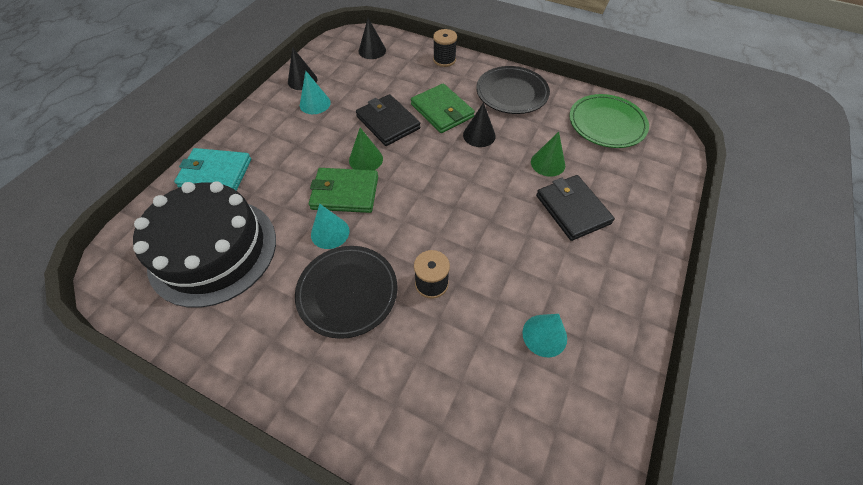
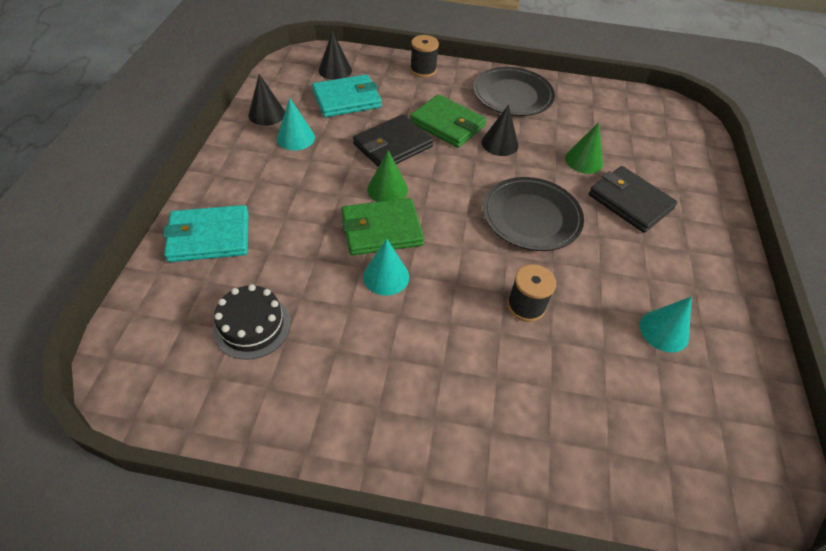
camera: 20 degrees left, 5 degrees down
(213, 250) = (252, 326): black cake -> black cake, size x0.48
(347, 292) = (439, 336): black plate -> black plate (531, 217)
(370, 77) = (347, 99): none -> turquoise wallet
(388, 122) = (393, 145): black wallet -> black wallet turned 75 degrees counterclockwise
(606, 124) = (621, 112): green plate -> none

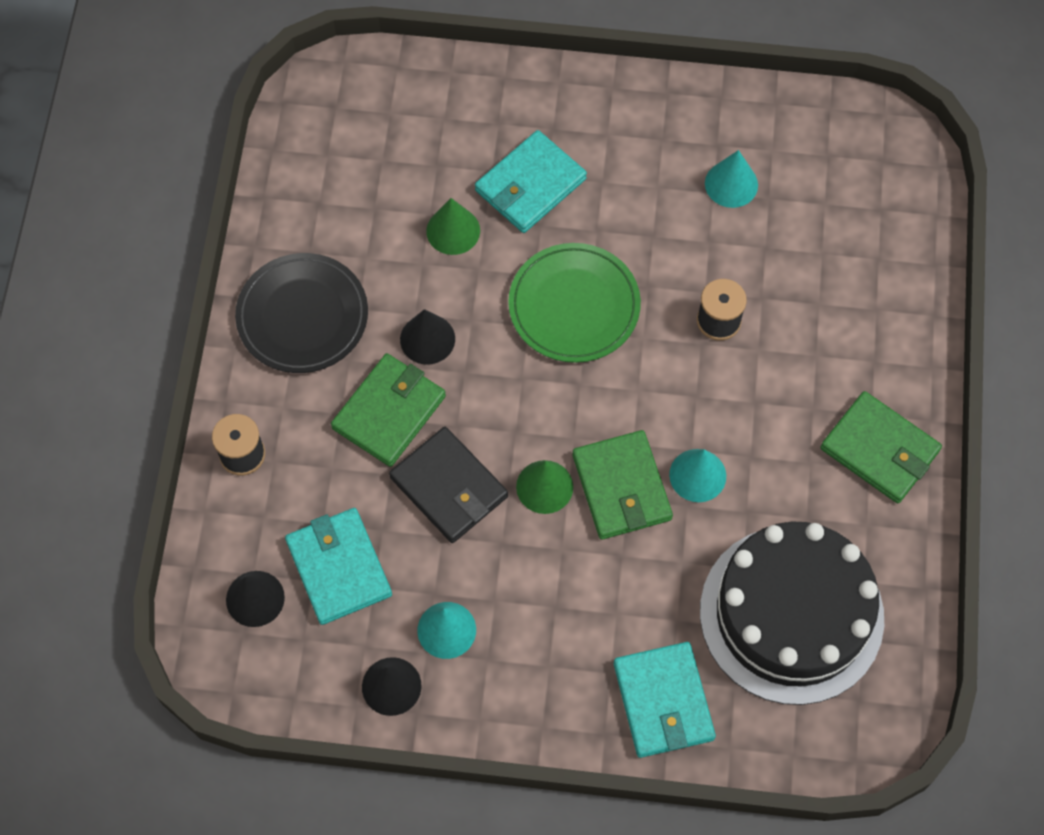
camera: 90 degrees left, 15 degrees up
(252, 326) = (791, 614): black cake -> black cake, size x2.10
(396, 421) = (880, 450): none -> green wallet
(531, 217) = (574, 306): black plate -> green plate
(630, 202) = (530, 185): black wallet -> turquoise wallet

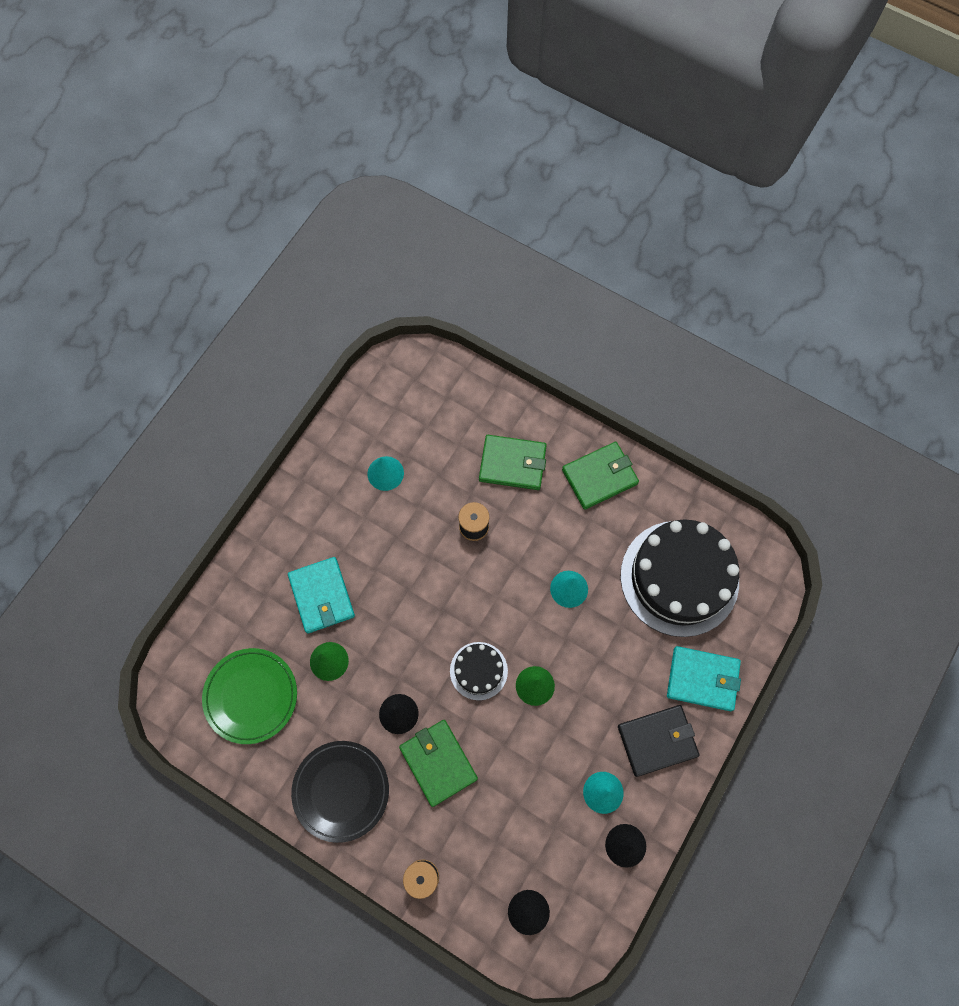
camera: 65 degrees left, 5 degrees up
(338, 568) = (531, 845): turquoise wallet -> none
(449, 487) = (508, 746): black wallet -> black wallet (657, 740)
(529, 409) = (478, 671): none -> black cake
(574, 306) = (421, 609): green plate -> green plate (251, 696)
(622, 487) = (556, 638): green wallet -> green wallet (512, 464)

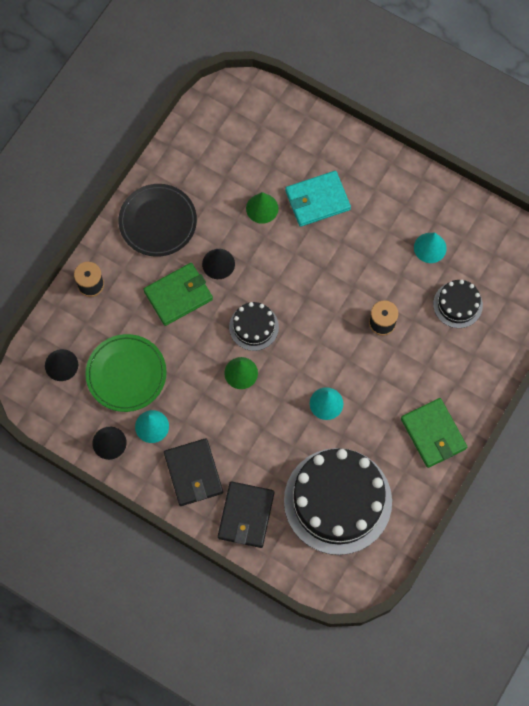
camera: 90 degrees right, 0 degrees up
(251, 696) = (233, 150): green plate -> green plate (126, 374)
(453, 447) = (457, 304): none -> black cake
(512, 464) = (443, 356): green wallet -> none
(702, 679) = (246, 515): turquoise wallet -> black wallet

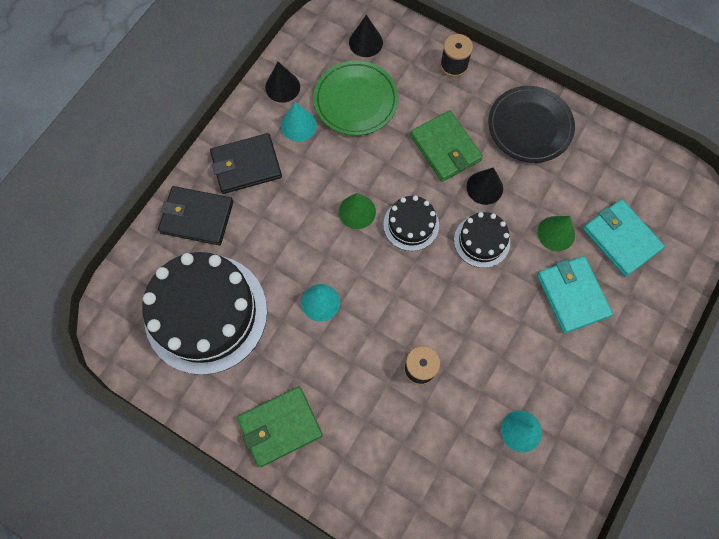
camera: 90 degrees right, 0 degrees up
(267, 157) = (621, 239): none -> turquoise wallet
(457, 304) = (446, 464): black cake -> black cake (481, 241)

